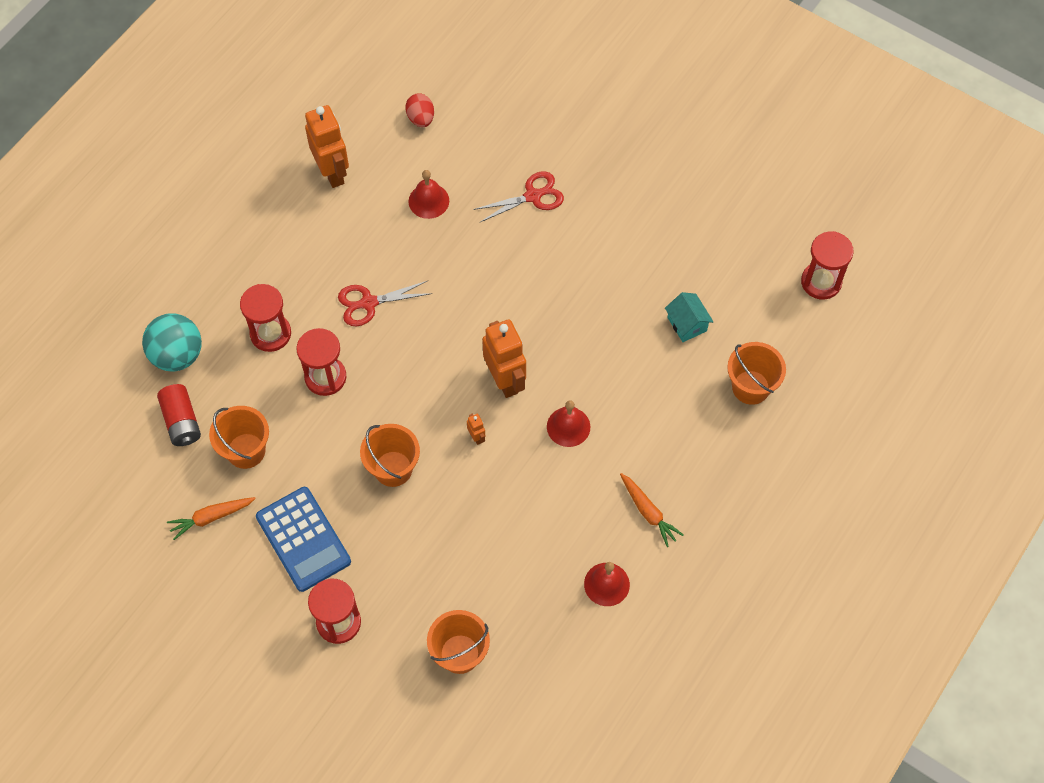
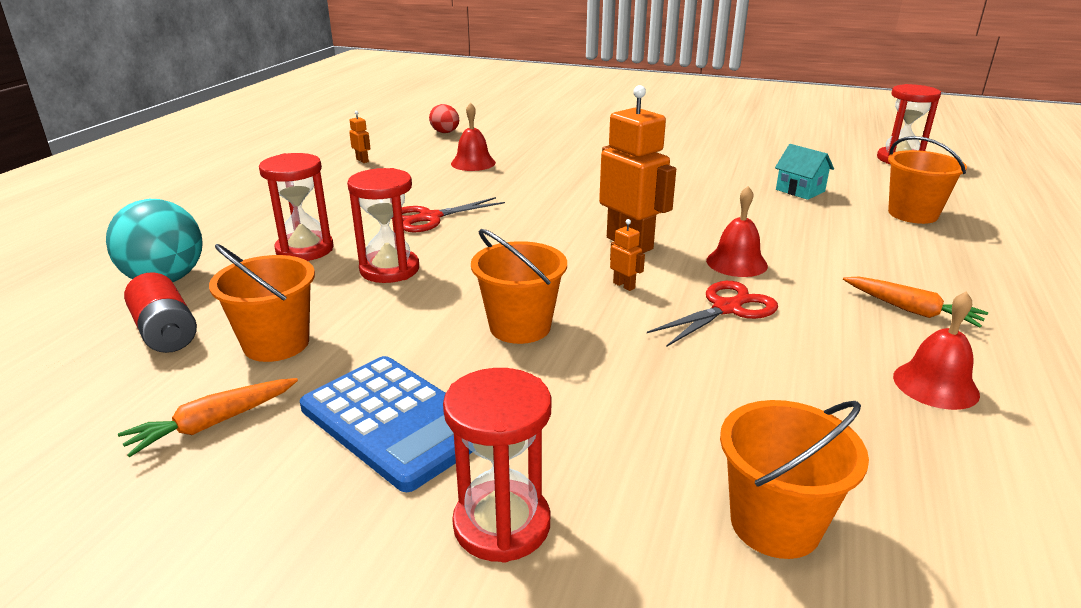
camera: 15 degrees left, 35 degrees down
(332, 172) = (362, 160): orange robot -> orange robot, size x0.42
(533, 196) = (579, 152): red scissors -> red scissors (727, 308)

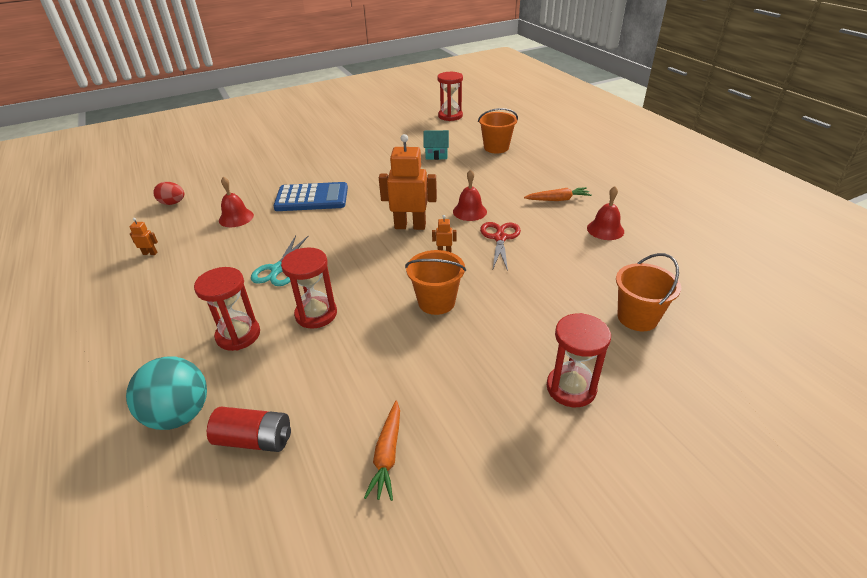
camera: 45 degrees left, 10 degrees up
(276, 344) = (336, 395): orange bucket -> none
(395, 421) = (465, 384): blue calculator -> blue calculator (312, 198)
(430, 218) = (278, 269): red scissors -> turquoise scissors

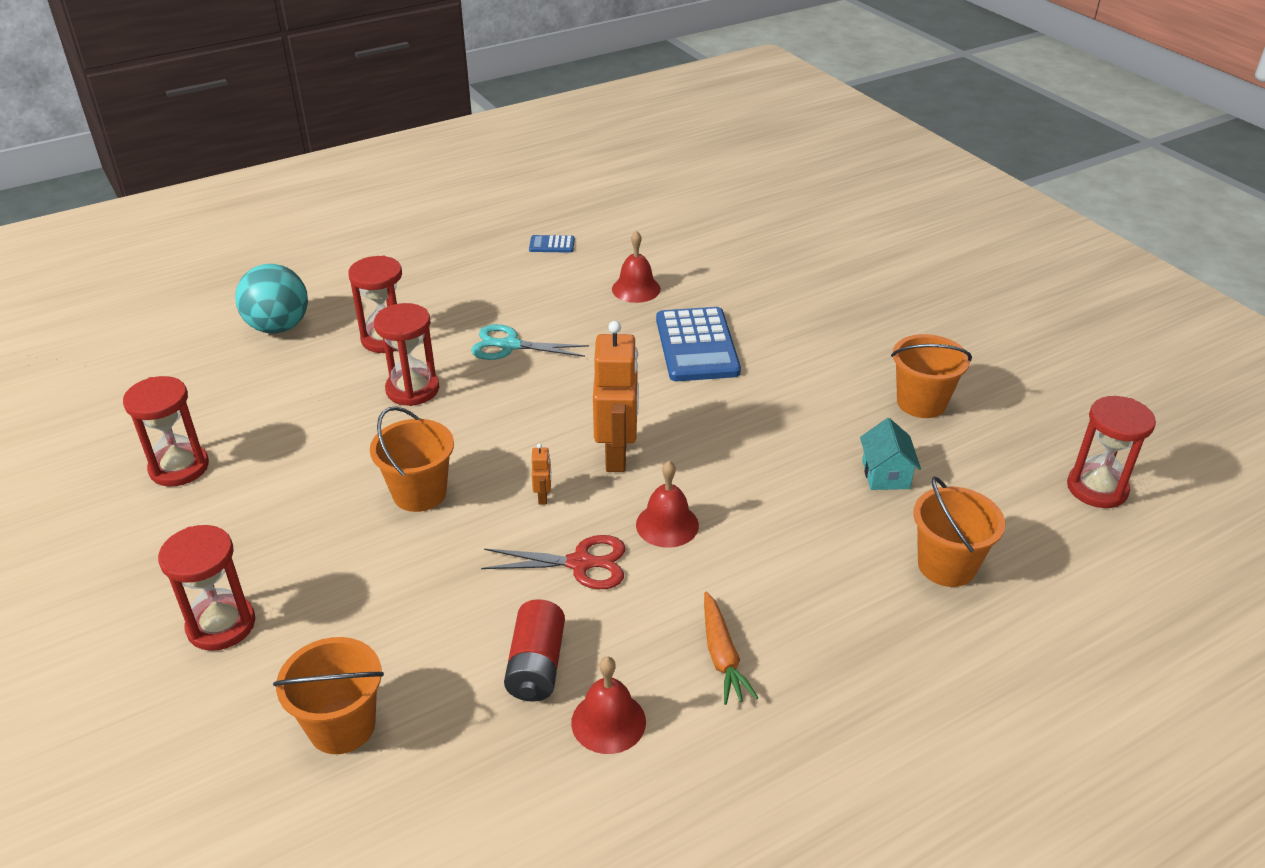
camera: 85 degrees right, 0 degrees up
(150, 253) = (552, 245): orange robot -> blue calculator
(173, 203) = (671, 232): red egg -> none
(254, 439) = (231, 378): red battery -> red battery (536, 666)
(385, 143) = (921, 402): none -> orange bucket
(387, 455) = (179, 467): orange carrot -> red hourglass

